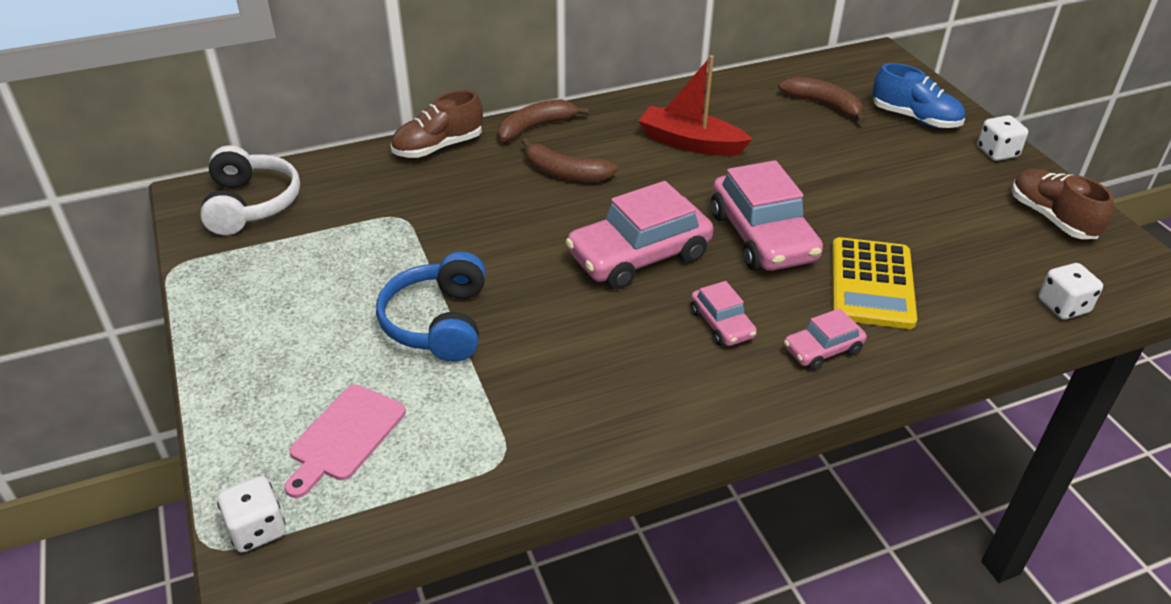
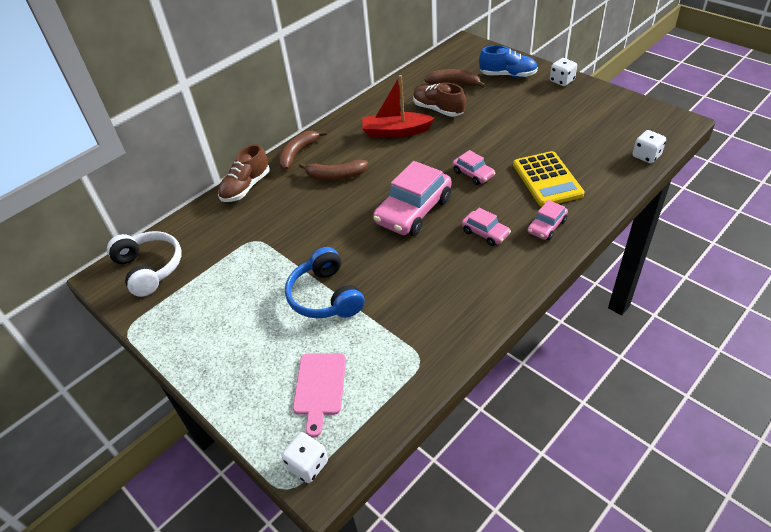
camera: 20 degrees left, 5 degrees up
(762, 237) = (473, 174): pink car -> pink car, size x0.51
(1051, 218) = (611, 109): brown shoe -> brown shoe (438, 110)

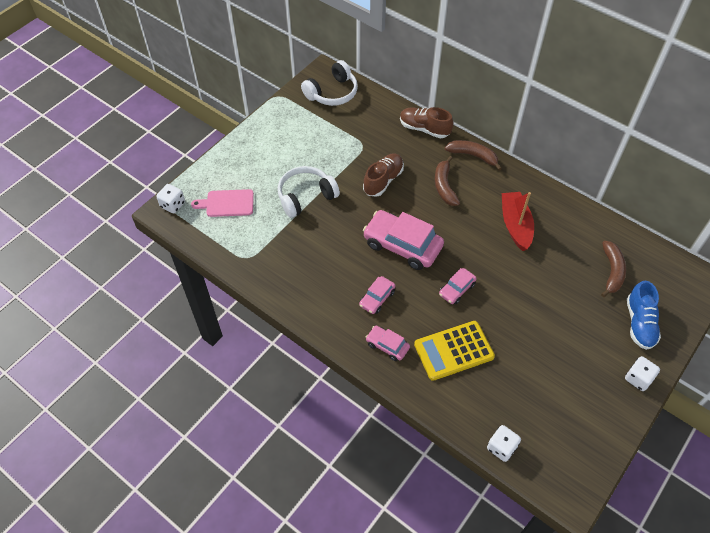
camera: 80 degrees right, 10 degrees up
(325, 296) = (306, 196): blue headphones -> white headphones
(438, 110) = (558, 258): brown shoe -> brown shoe (383, 180)

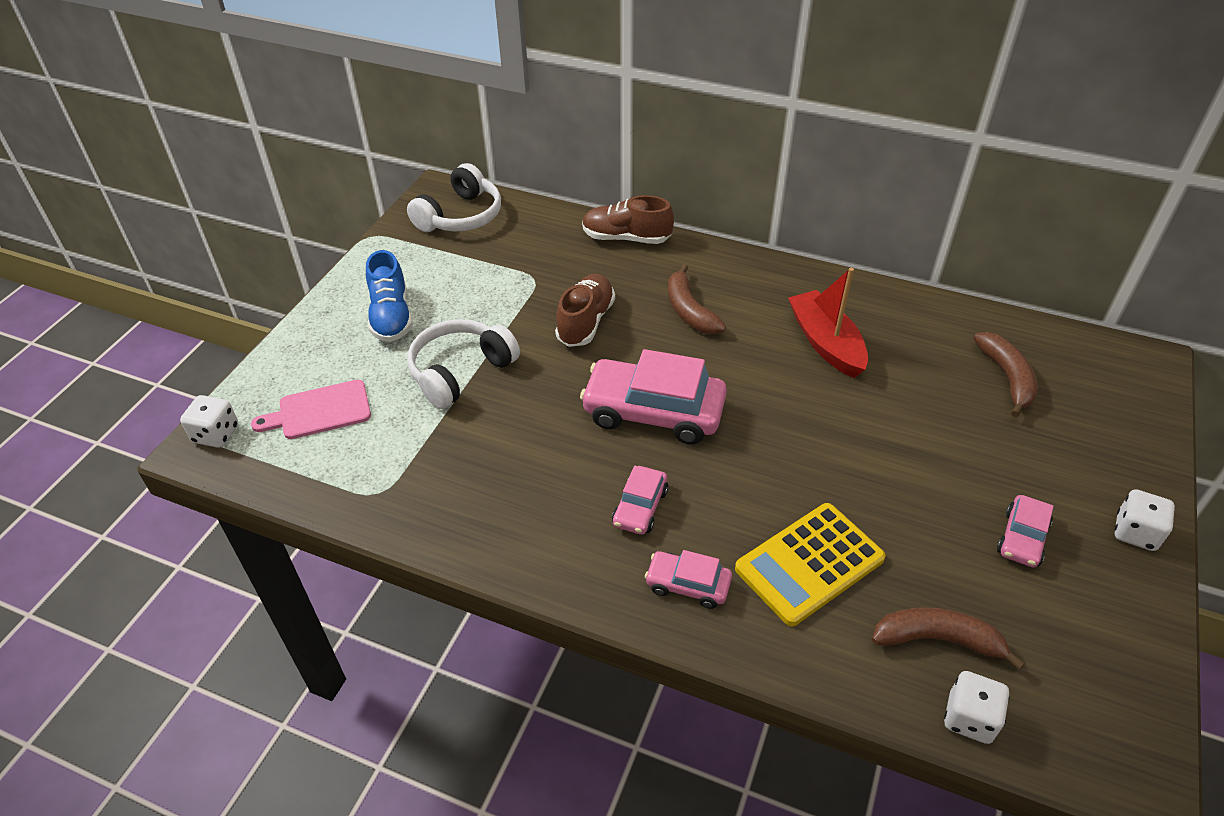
camera: 15 degrees left, 10 degrees down
(457, 289) = (772, 461): pink car -> pink car (1022, 538)
(473, 156) = (717, 260): brown banana -> brown banana (938, 640)
(639, 323) = (1089, 445): blue shoe -> blue shoe (391, 316)

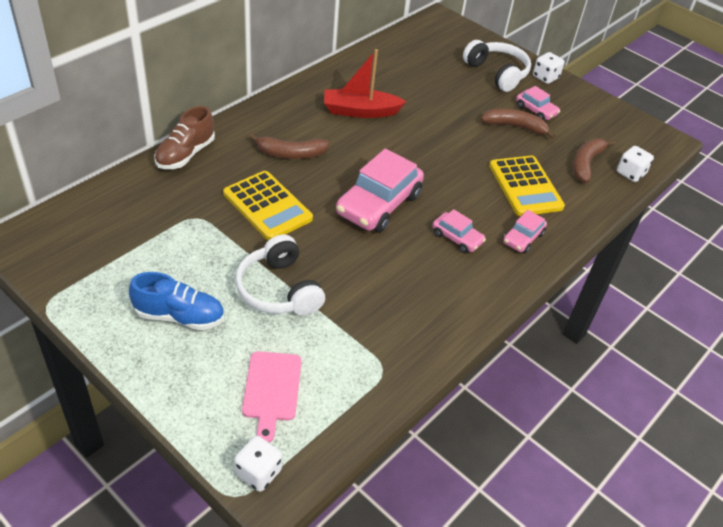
camera: 75 degrees left, 0 degrees up
(460, 216) = (71, 237): white headphones -> white headphones (497, 73)
(586, 322) = (267, 206): brown shoe -> yellow calculator
(1007, 378) = (427, 64): brown banana -> brown banana (515, 127)

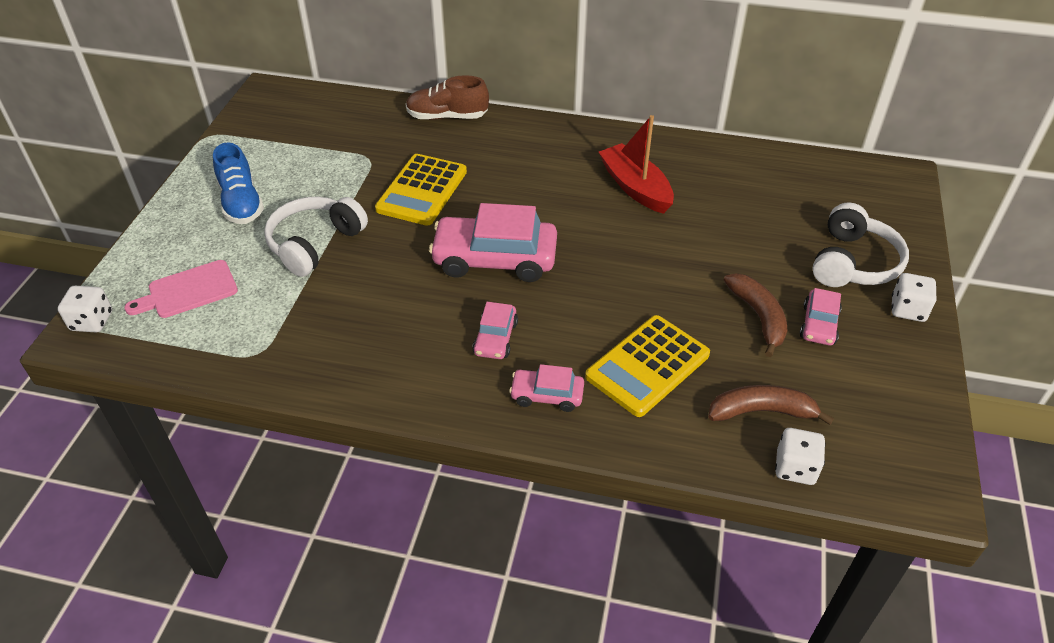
camera: 65 degrees right, 0 degrees up
(290, 154) = (513, 172): brown banana -> none

